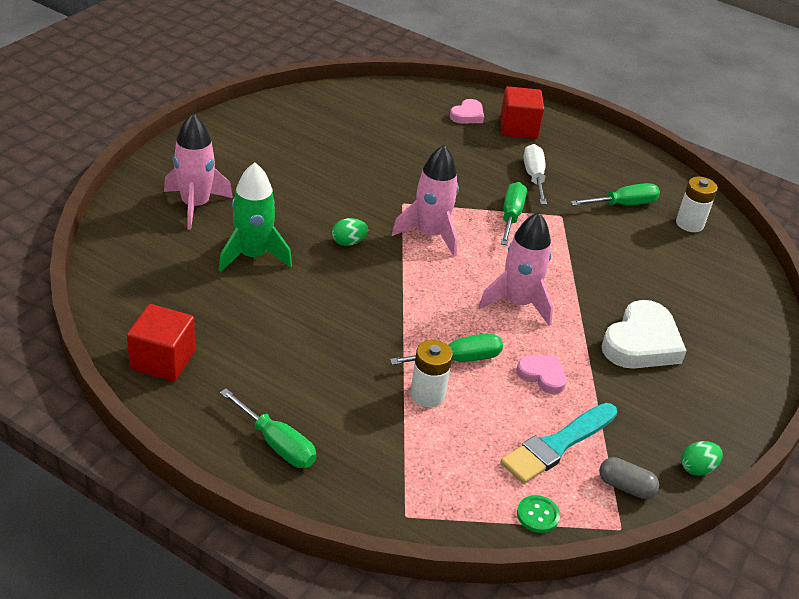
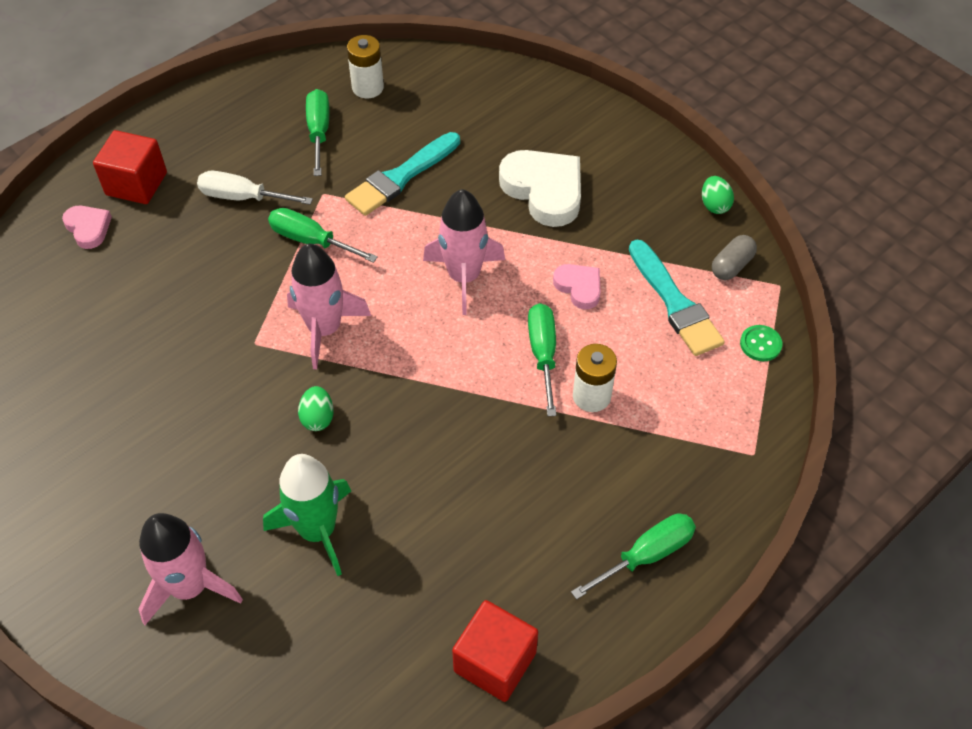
camera: 70 degrees left, 15 degrees up
(542, 376) = (579, 287): pink heart -> pink heart turned 90 degrees clockwise
(603, 254) = (401, 177): none -> turquoise brush

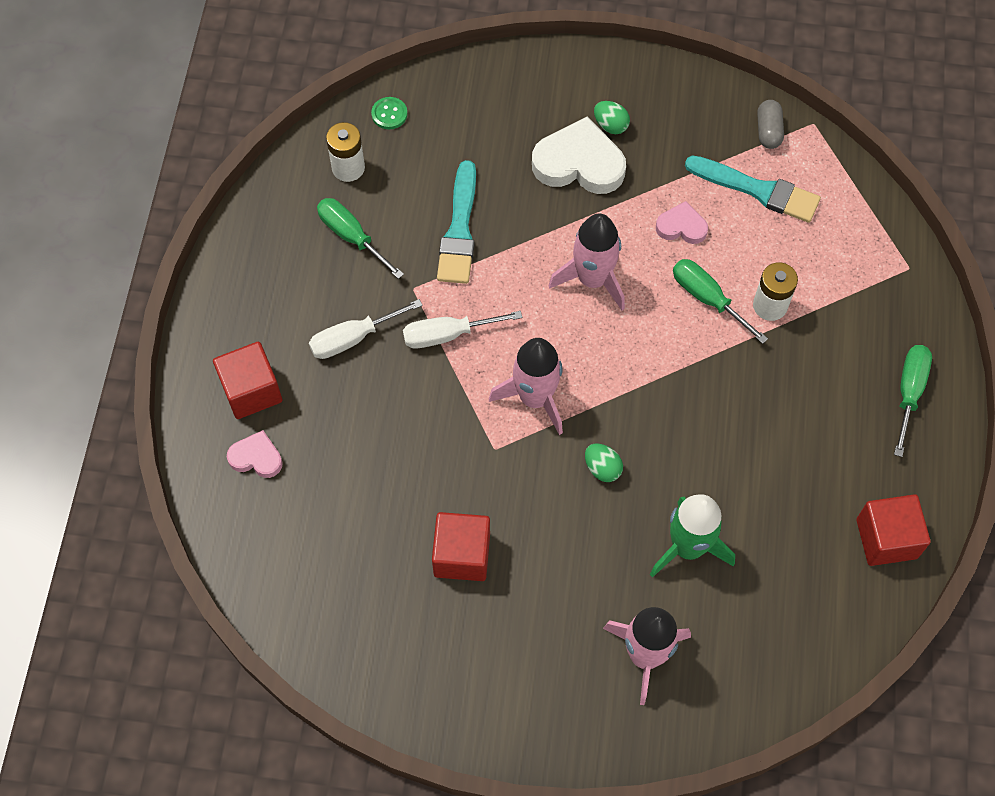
camera: 40 degrees left, 10 degrees up
(144, 399) = (462, 555): none -> red cube
(311, 241) = (447, 335): green screwdriver -> white screwdriver
(714, 205) = (712, 88): green egg -> green egg (610, 125)
(760, 344) = (842, 180): green button -> green button (389, 114)

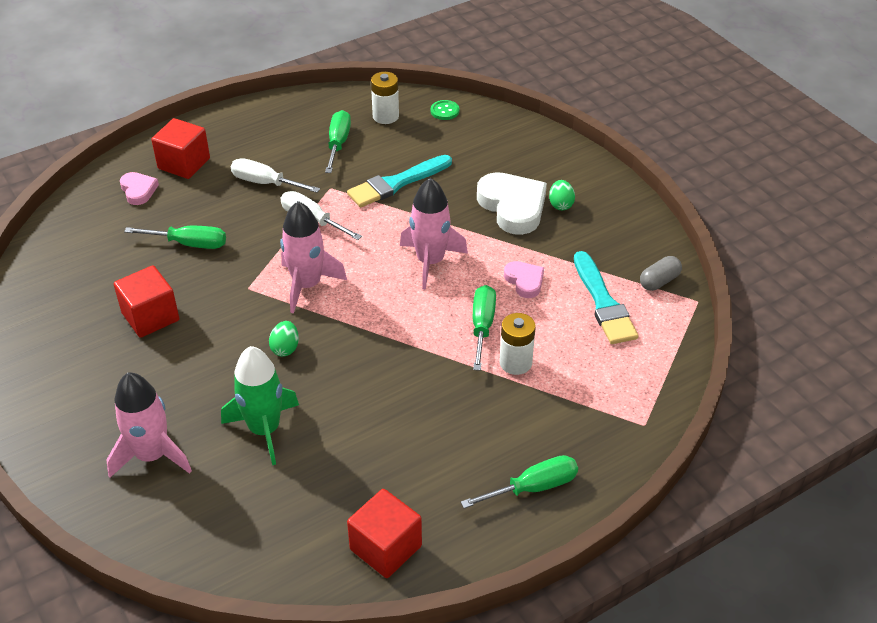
camera: 50 degrees right, 20 degrees down
(385, 460) = (189, 244): none -> green screwdriver

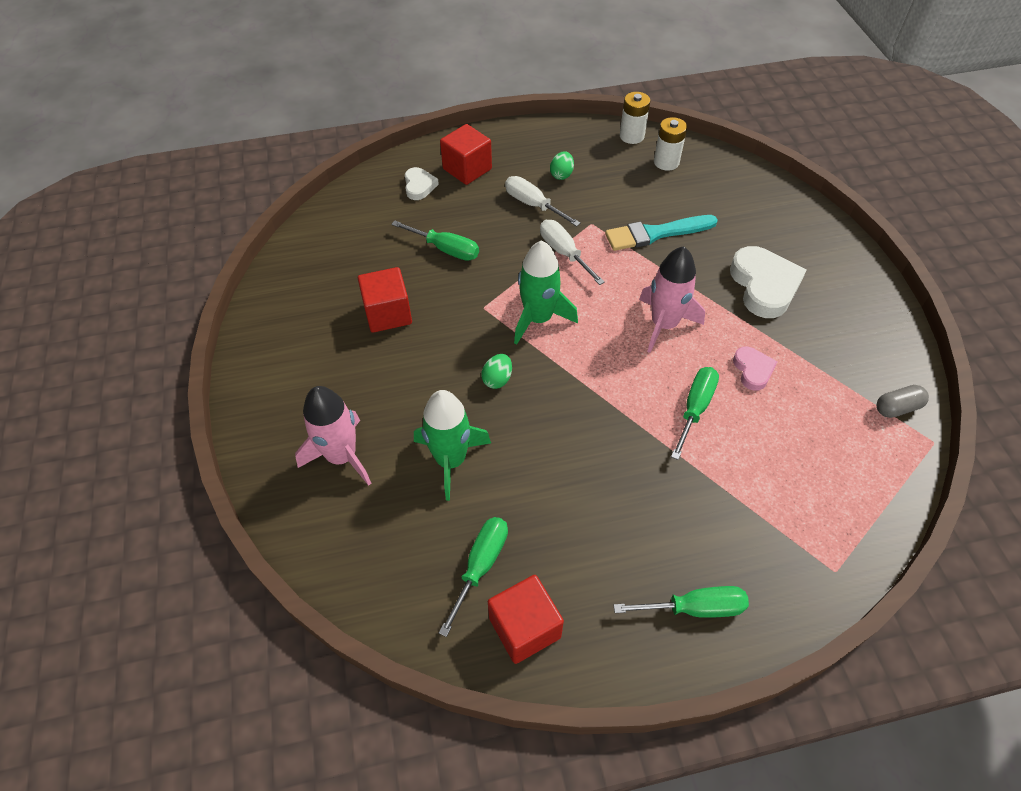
camera: 20 degrees right, 10 degrees up
(138, 190) = (419, 186): pink heart -> white heart
(307, 285) = (538, 318): pink rocket -> green rocket
(338, 143) = (613, 180): green screwdriver -> green screwdriver (480, 566)
(444, 111) = (725, 169): green button -> none
(515, 362) = (717, 458): white battery -> white battery (631, 136)
(560, 204) = (814, 295): green egg -> green egg (561, 175)
(603, 303) = (829, 416): turquoise brush -> none

